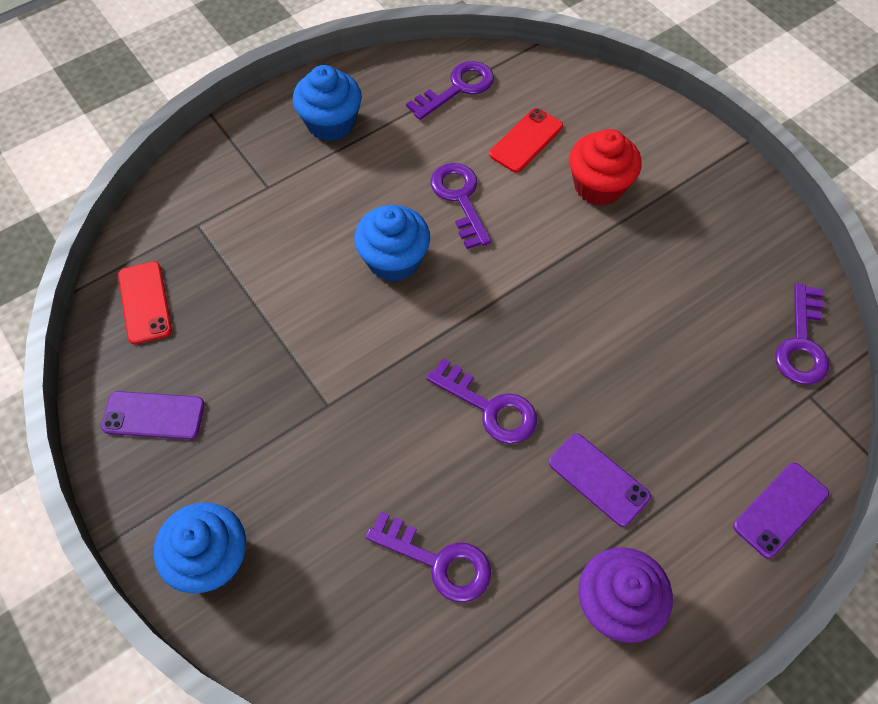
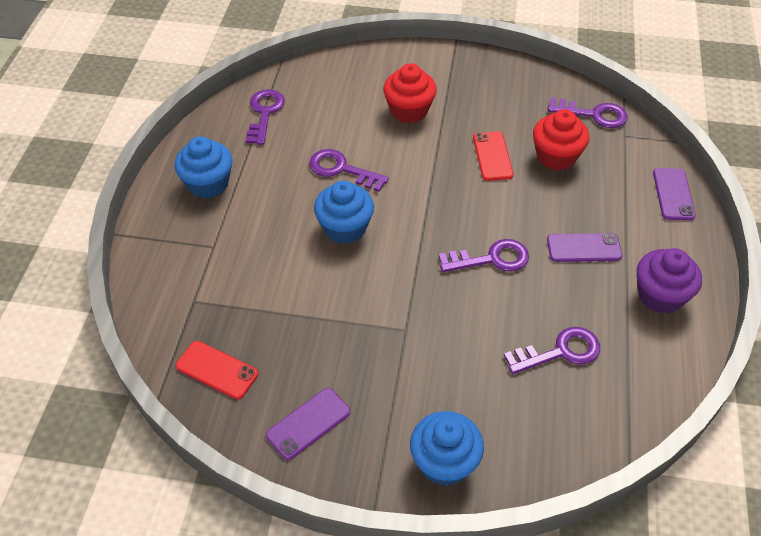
camera: 45 degrees left, 10 degrees down
(526, 140) = (340, 114): red phone -> red phone (492, 156)
(695, 356) = (556, 156): none -> red cupcake
(801, 343) = (593, 114): purple key -> purple key turned 45 degrees counterclockwise

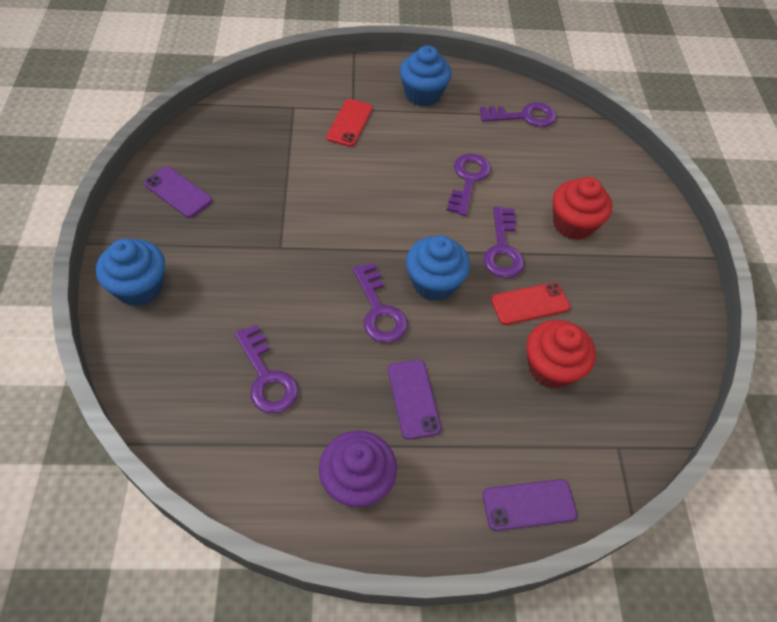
camera: 75 degrees right, 5 degrees up
(217, 370) = (227, 131): red phone -> red phone (349, 123)
(345, 228) = (393, 191): blue cupcake -> blue cupcake (434, 283)
(593, 114) = (642, 409): purple key -> purple key (502, 249)

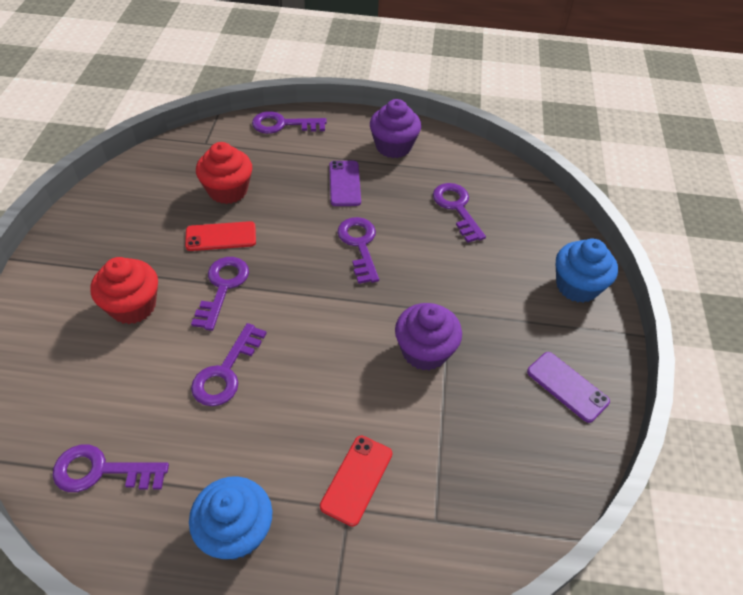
camera: 170 degrees left, 5 degrees down
(303, 209) = (424, 351): none -> purple cupcake
(434, 283) = (303, 263): blue cupcake -> none
(529, 504) = (283, 124): purple phone -> purple key

